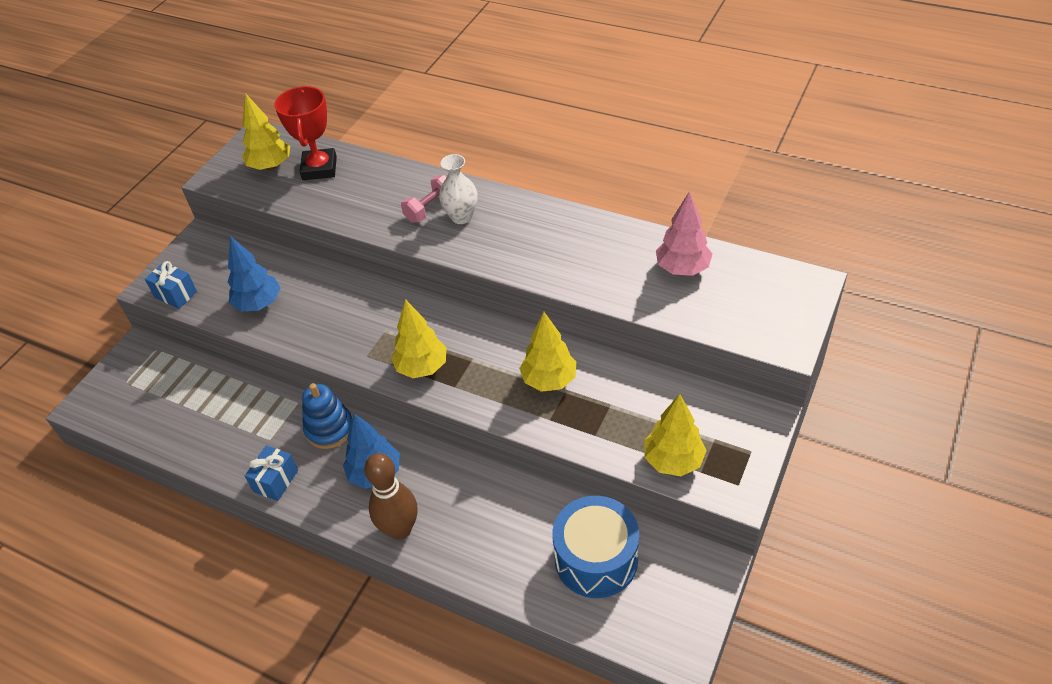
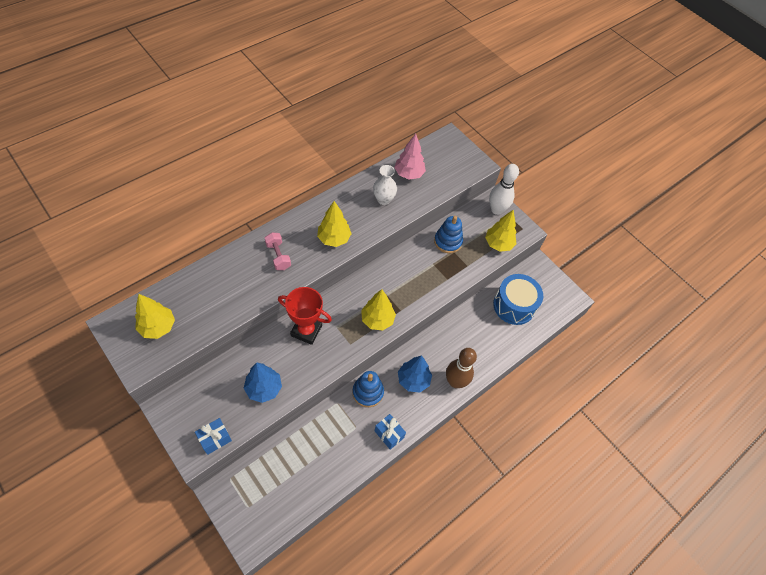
camera: 75 degrees left, 10 degrees up
(319, 168) = (187, 299): red trophy -> red trophy (306, 330)
(461, 217) = (298, 244): white vase -> white vase (383, 199)
(549, 380) = (422, 267): yellow tree -> yellow tree (334, 239)
(623, 391) = (448, 241): none -> blue stacking toy
(747, 430) = (496, 210): none -> white bowling pin

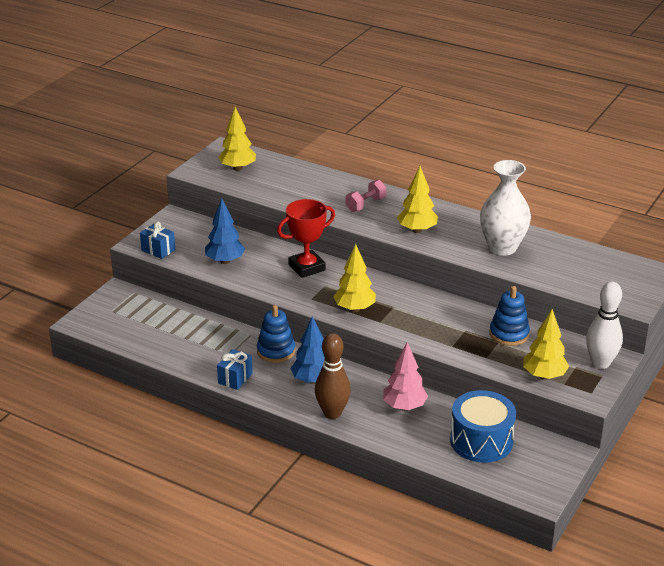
camera: 75 degrees right, 25 degrees down
(306, 330) = (307, 267): red trophy -> red trophy turned 60 degrees clockwise
(383, 199) = (502, 248): white vase -> white vase, size x1.63
(409, 174) = (559, 256): pink tree -> pink tree (404, 407)

